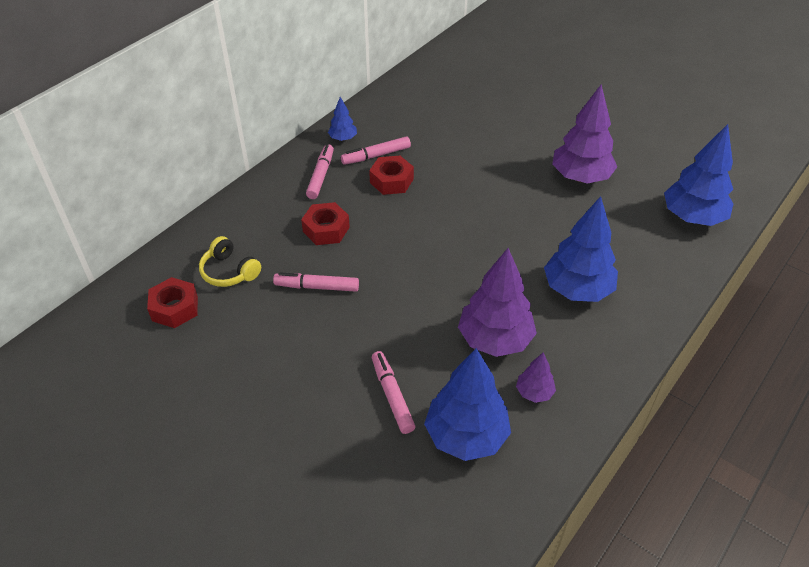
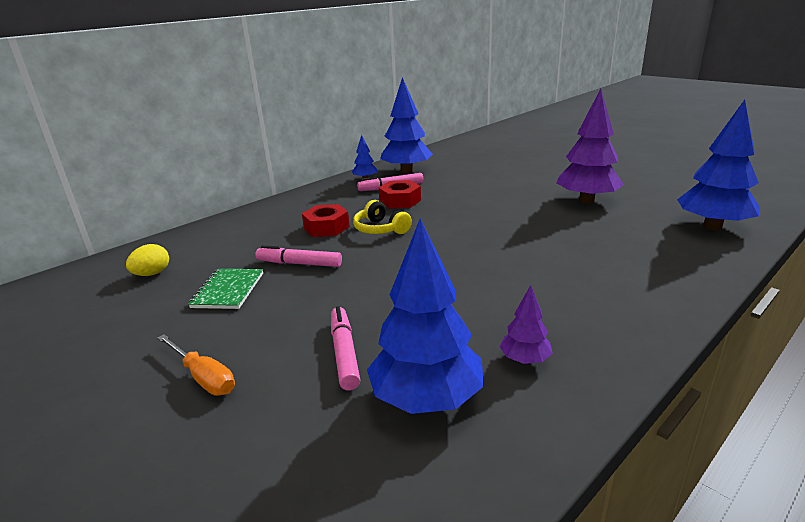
camera: 10 degrees right, 20 degrees down
(175, 308) = (152, 274): red nut -> yellow egg
(229, 271) = (220, 251): yellow headphones -> yellow headphones (380, 229)
(262, 327) = (228, 290): none -> green notebook
(285, 429) = (203, 377): none -> orange screwdriver
(321, 176) = (336, 198): pink marker -> none
(495, 339) = (481, 310): purple tree -> none
(577, 289) = (583, 274): blue tree -> blue tree (406, 171)

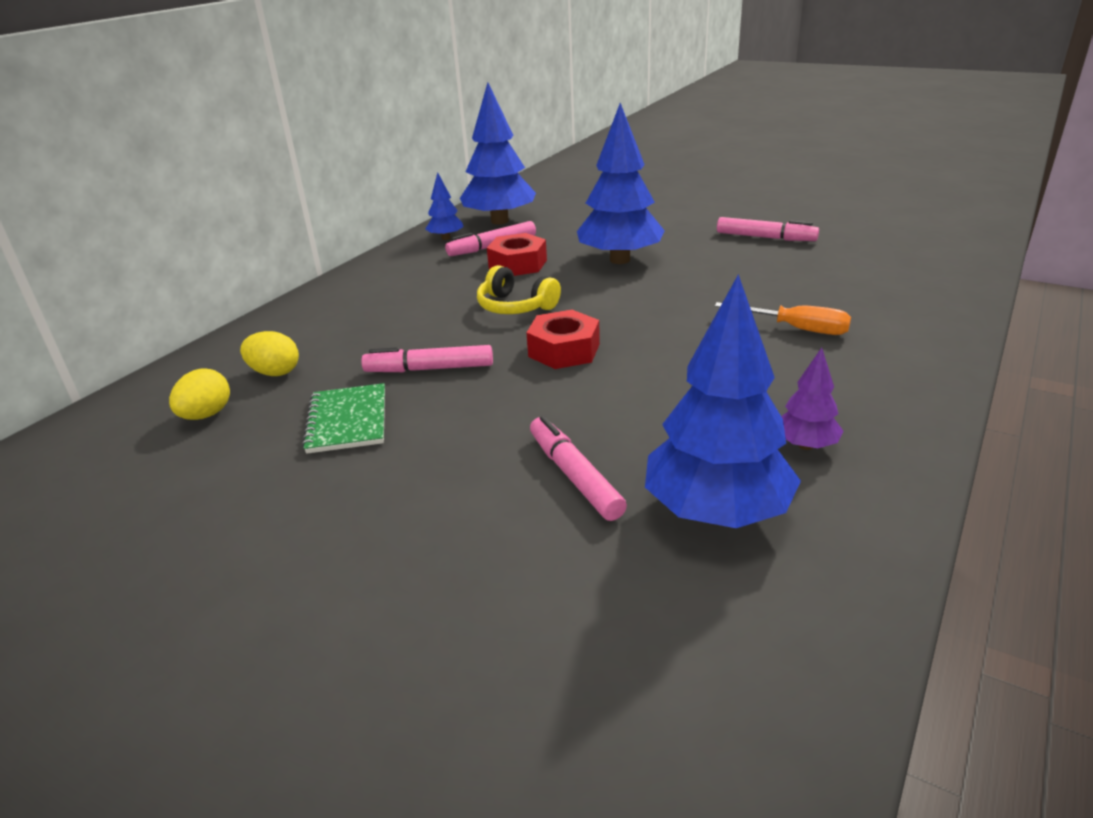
camera: 15 degrees left, 5 degrees up
(203, 377) = (397, 542): orange screwdriver -> orange screwdriver (796, 329)
(207, 253) = (275, 372): none -> yellow egg
(326, 228) = (435, 314): red nut -> red nut (564, 350)
(586, 200) = (765, 238): purple tree -> pink marker
(712, 226) = (929, 254): blue tree -> blue tree (620, 260)

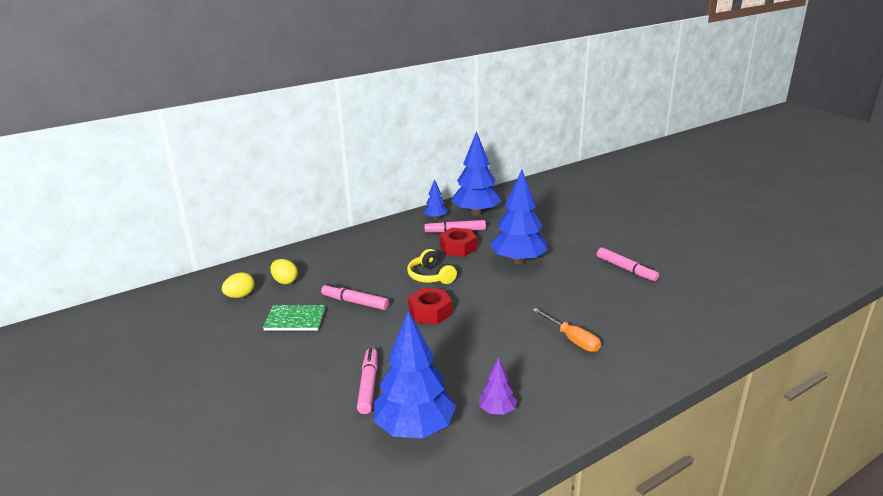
camera: 25 degrees right, 5 degrees down
(347, 420) = (295, 319): green notebook -> green notebook turned 75 degrees clockwise

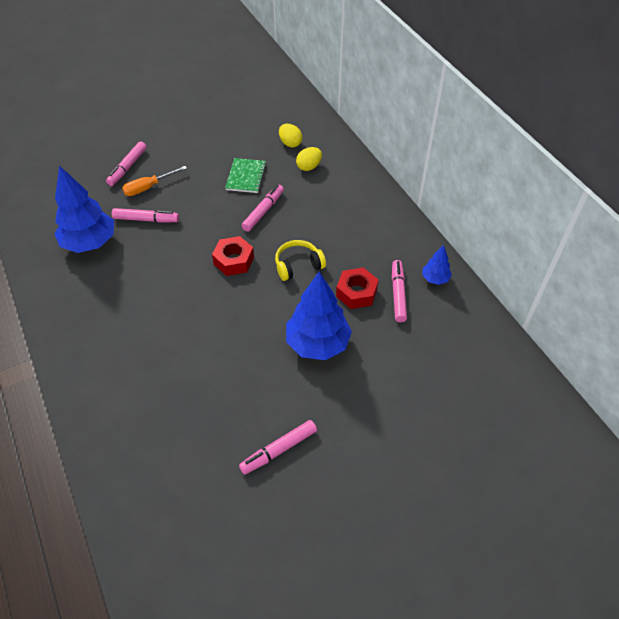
camera: 95 degrees right, 25 degrees up
(257, 424) = (127, 167): none -> pink marker
(476, 213) = (447, 320): blue tree -> none
(497, 410) = (88, 291): purple tree -> none
(572, 339) = (159, 360): orange screwdriver -> orange screwdriver (148, 187)

